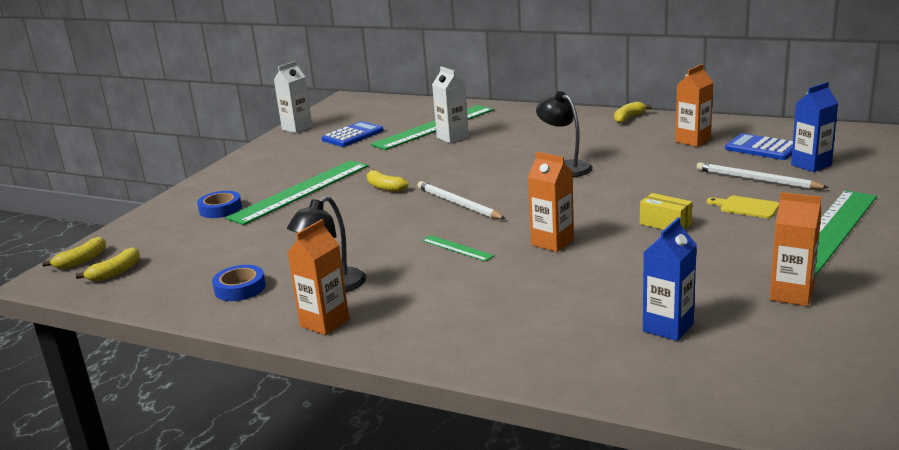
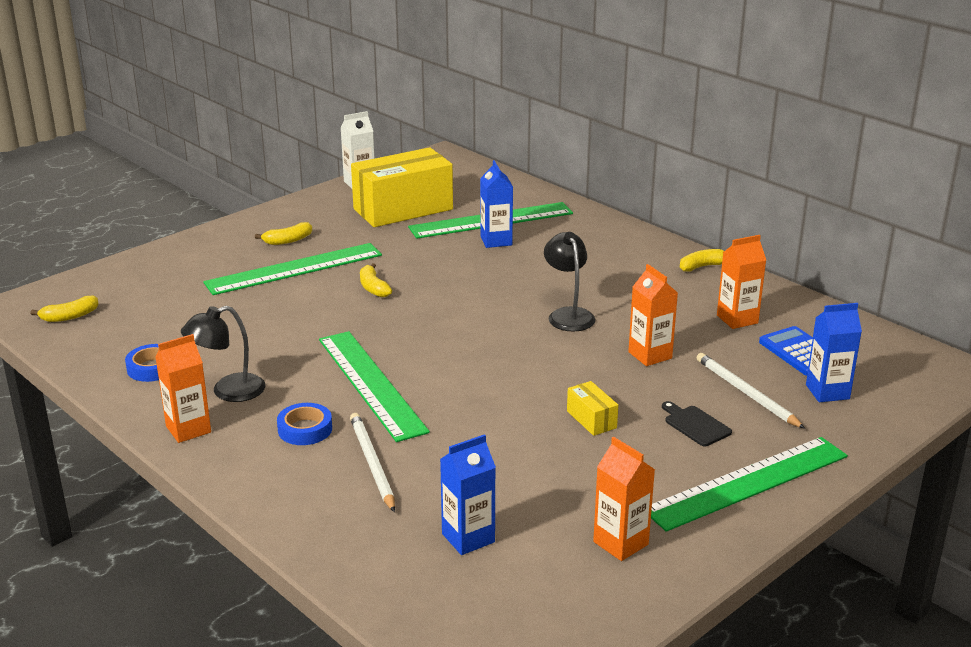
camera: 20 degrees right, 5 degrees up
(81, 261) = (53, 294): yellow banana -> yellow banana (288, 240)
(220, 209) = (208, 269): blue tape -> blue tape (305, 429)
(353, 135) = (403, 209): blue calculator -> yellow box
(452, 137) = (496, 241): white carton -> blue carton
(457, 248) = (370, 384): green ruler -> green ruler, size x2.34
(458, 204) = (421, 330): white pencil -> white pencil (372, 463)
(552, 242) = (462, 406): orange carton -> orange carton (650, 355)
(746, 207) = (695, 425): yellow cutting board -> black cutting board

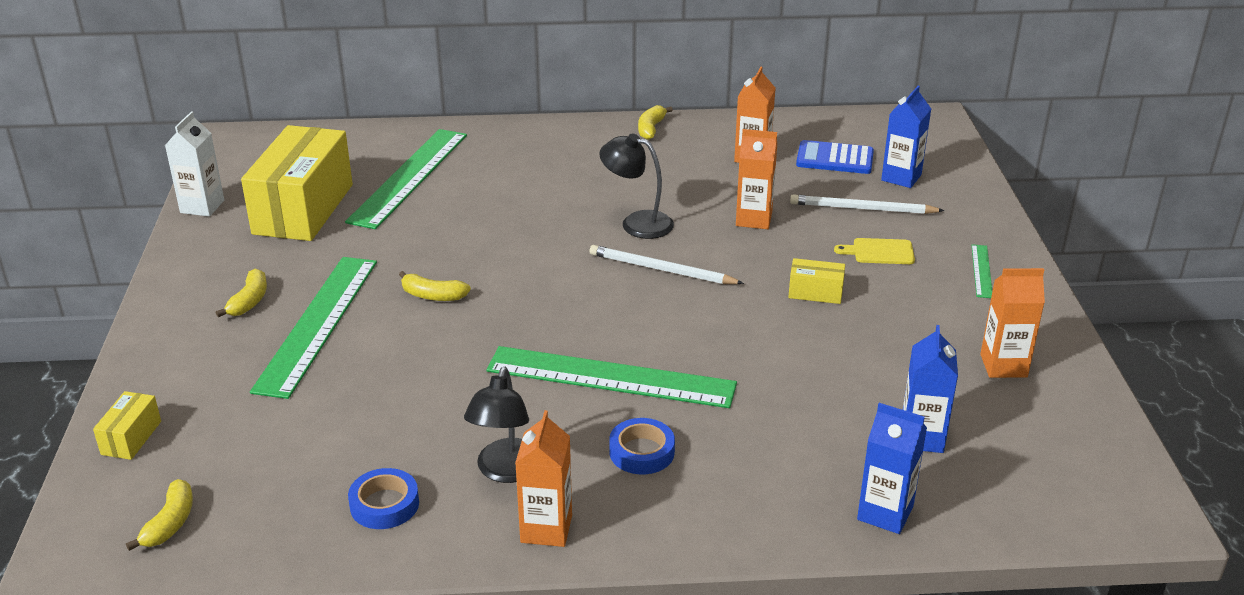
camera: 50 degrees left, 5 degrees up
(126, 272) = (131, 438): none -> yellow box
(372, 463) = (748, 438): white pencil -> white pencil (661, 269)
(496, 241) = (451, 193): blue carton -> blue carton (885, 513)
(695, 425) = (879, 252): black cutting board -> yellow cutting board
(747, 482) = (981, 271): green ruler -> green ruler, size x0.43

